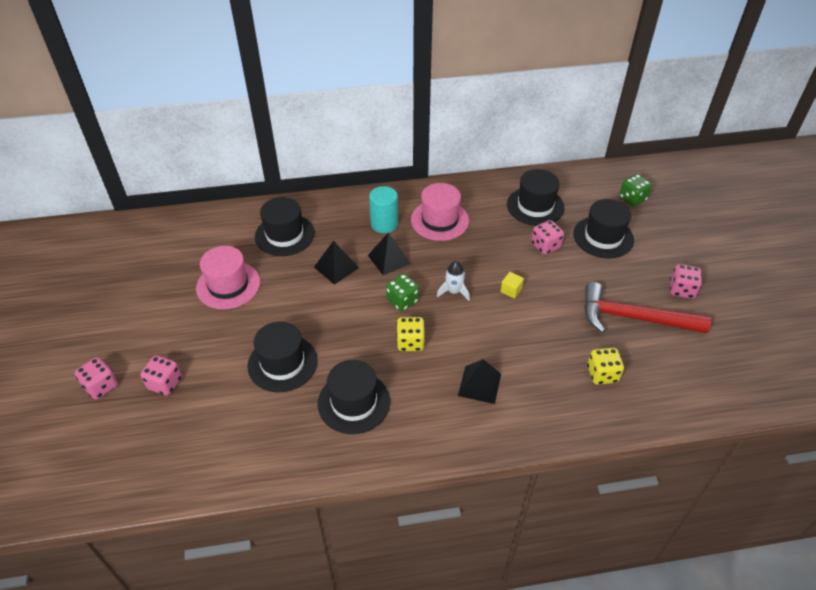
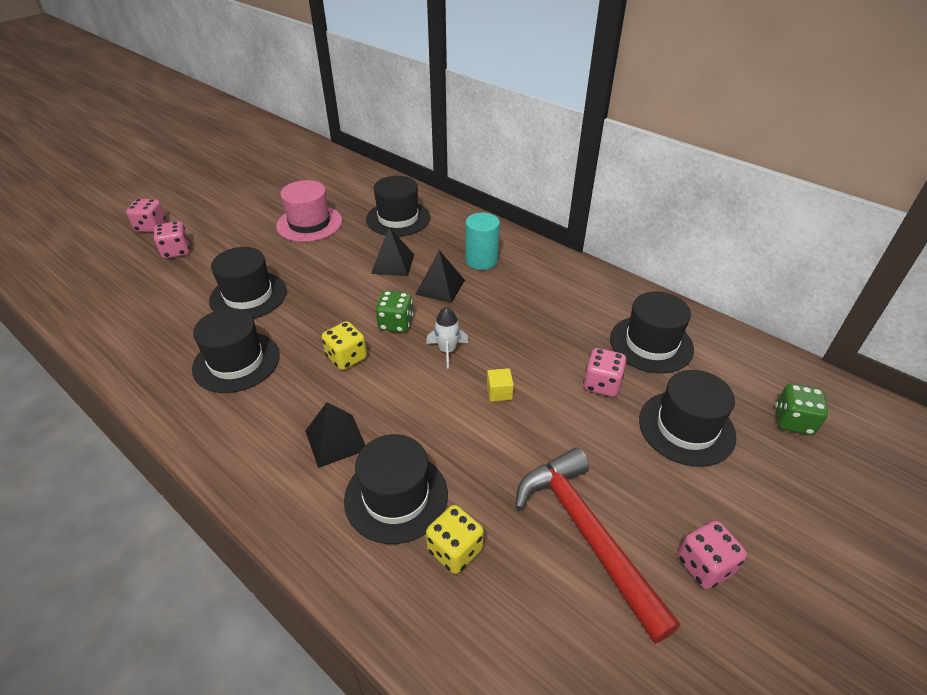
camera: 50 degrees right, 5 degrees down
(439, 220) = (533, 290): pink hat -> none
(547, 379) = (396, 496): none -> black hat

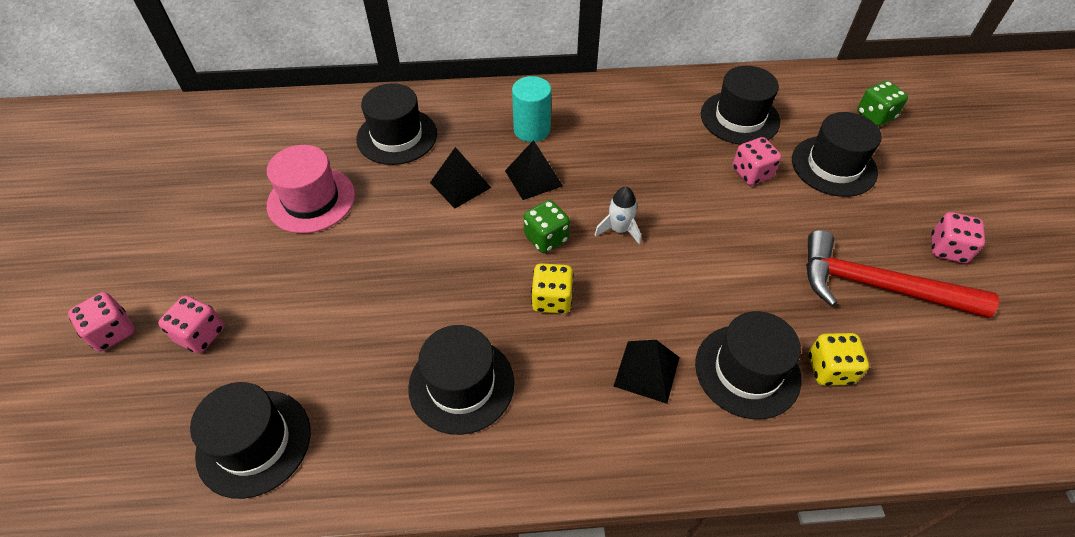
camera: 45 degrees left, 10 degrees up
(248, 296) = (368, 317): black hat -> black hat (254, 442)
(499, 392) = (700, 233): yellow cube -> none

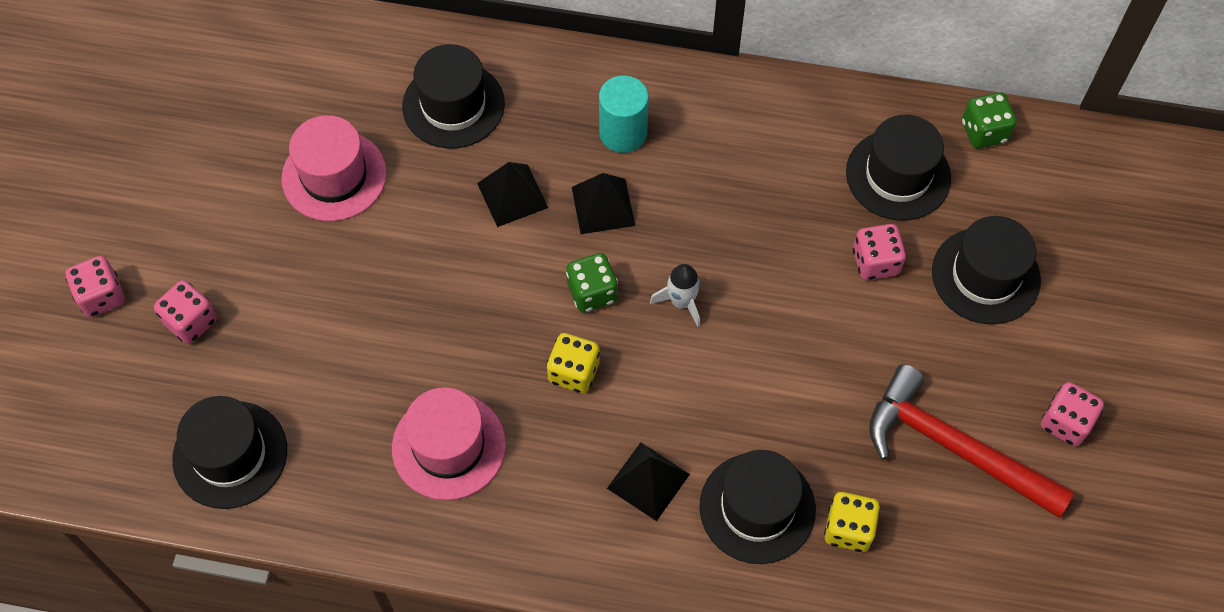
camera: 15 degrees right, 10 degrees up
(461, 384) = (448, 446): black hat -> pink hat
(875, 116) = (1081, 213): green dice -> green dice (984, 132)

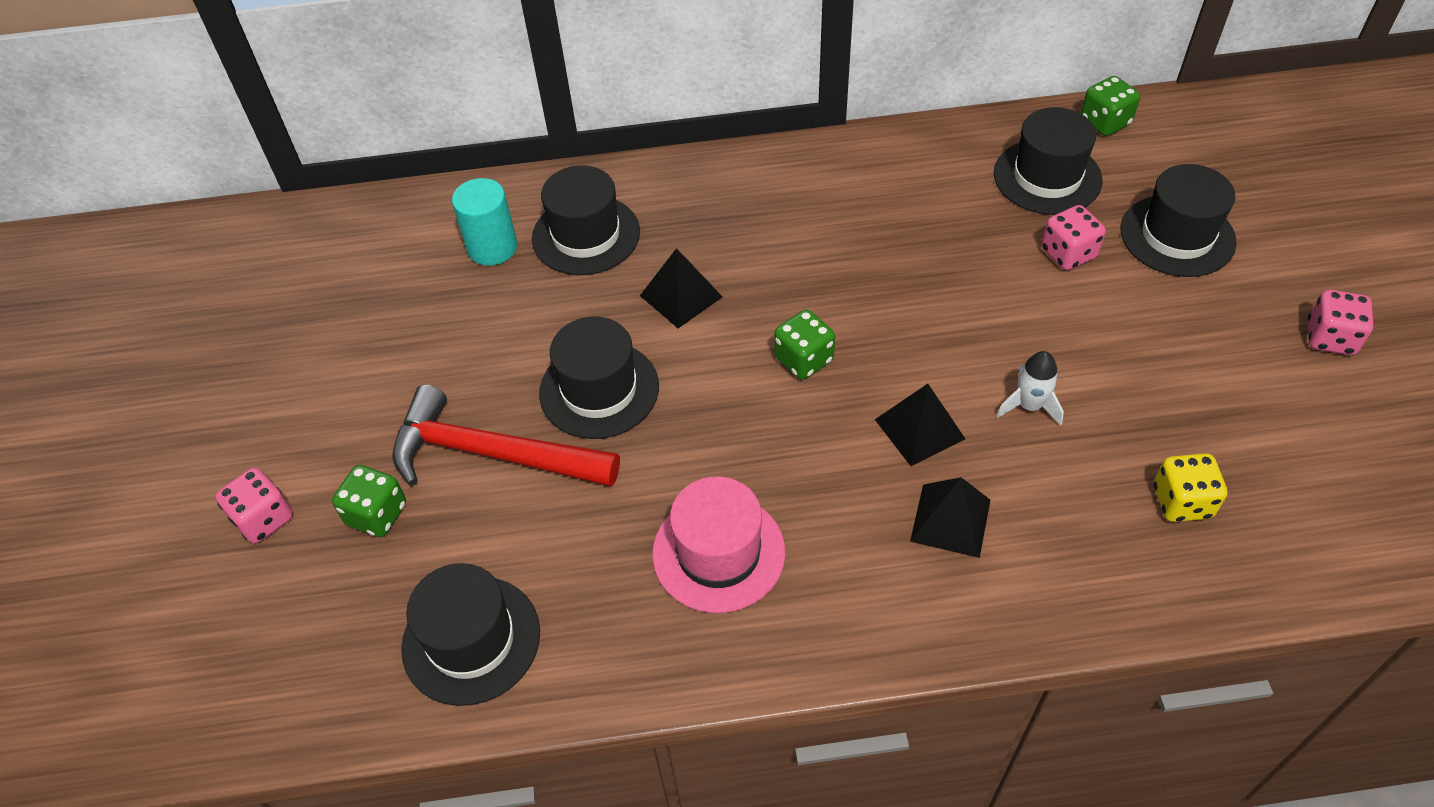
camera: 15 degrees left, 10 degrees down
(191, 321) = (377, 514): pink dice -> green dice
(334, 176) = (486, 330): pink hat -> none
(574, 372) = (820, 439): yellow dice -> none
(603, 206) = (777, 280): black pyramid -> black pyramid (919, 429)
(623, 133) = (767, 213): turquoise cylinder -> turquoise cylinder (492, 247)
(681, 302) = (898, 341): white rocket -> white rocket (1029, 405)
(757, 508) = (1077, 511): black hat -> black hat (599, 390)
(954, 447) = (1239, 392): red hammer -> red hammer (492, 453)

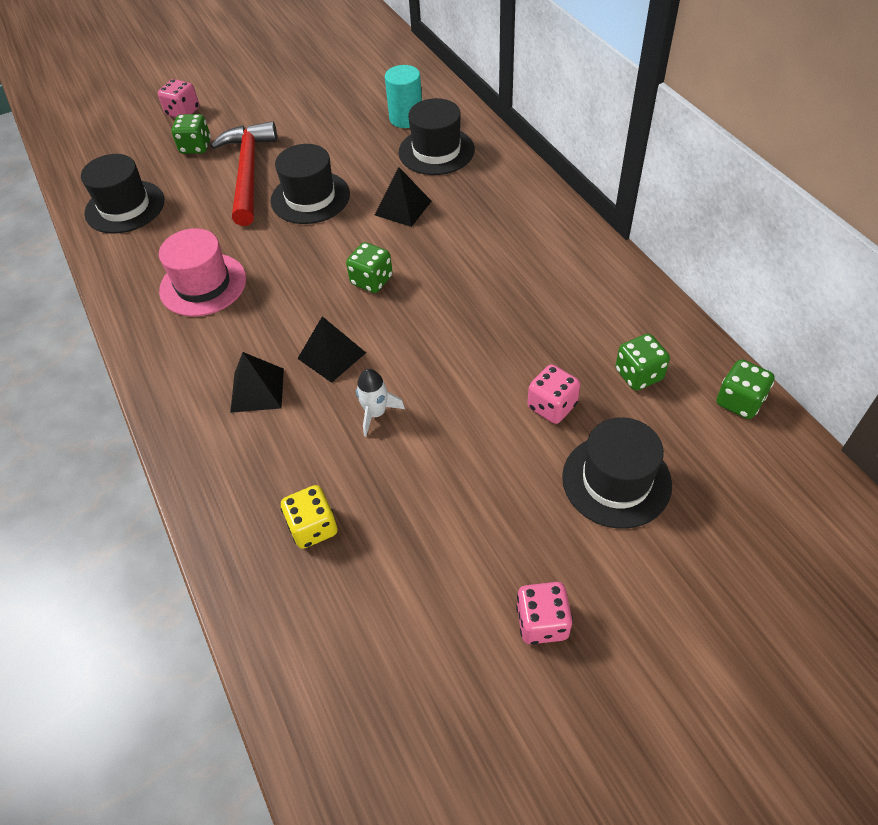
camera: 70 degrees right, 0 degrees up
(1047, 177) = (638, 375): black hat -> green dice

